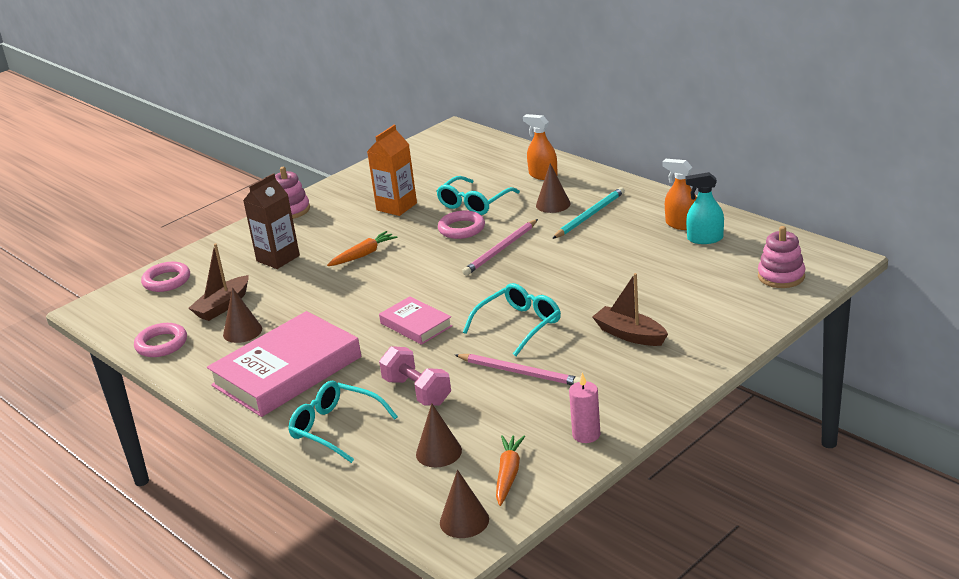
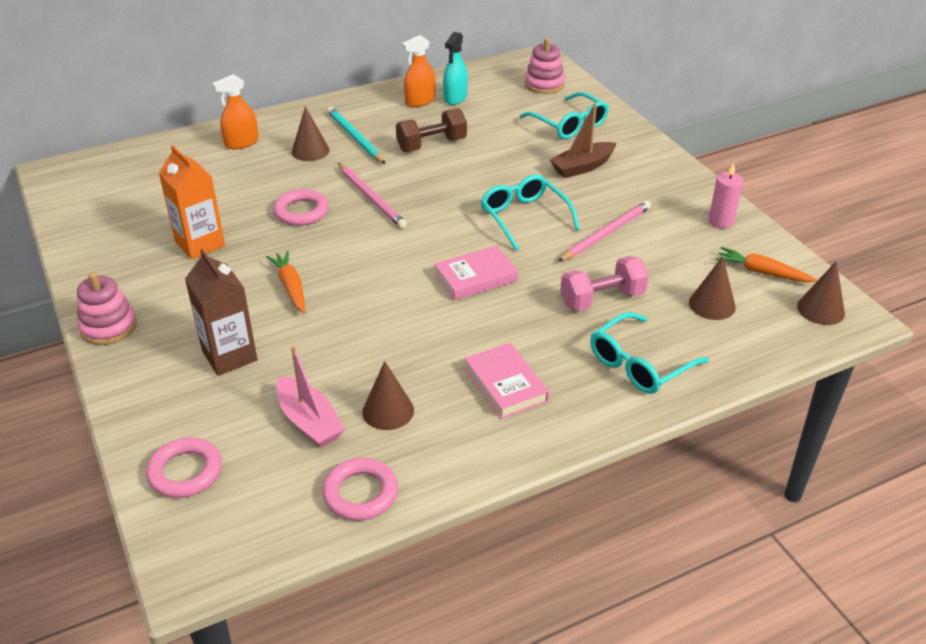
camera: 75 degrees left, 10 degrees up
(223, 306) = (309, 421): brown boat -> pink boat
(287, 371) = (505, 384): pink book -> pink book, size x0.52
(474, 203) = (254, 193): turquoise glasses -> turquoise glasses (569, 124)
(607, 251) = (431, 145): none -> brown dumbbell

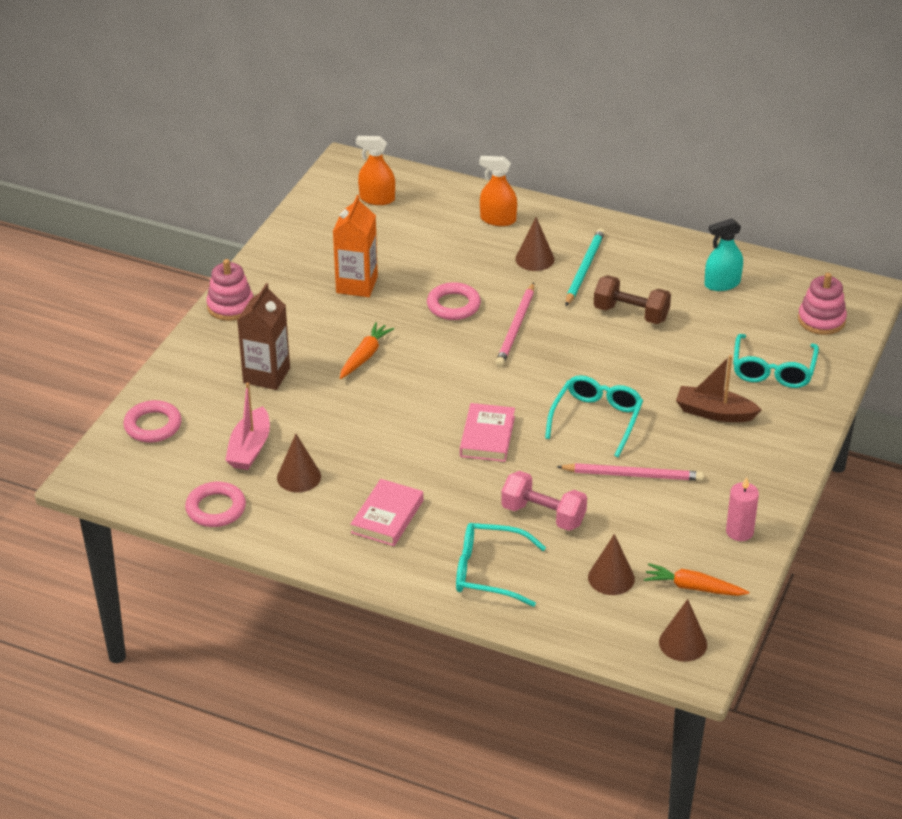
camera: 50 degrees right, 0 degrees up
(420, 101) = (688, 268): orange spray bottle -> orange spray bottle (377, 199)
(475, 277) = (487, 436): pink book -> pink book turned 75 degrees clockwise
(761, 272) = (693, 587): orange carrot -> orange carrot turned 60 degrees counterclockwise

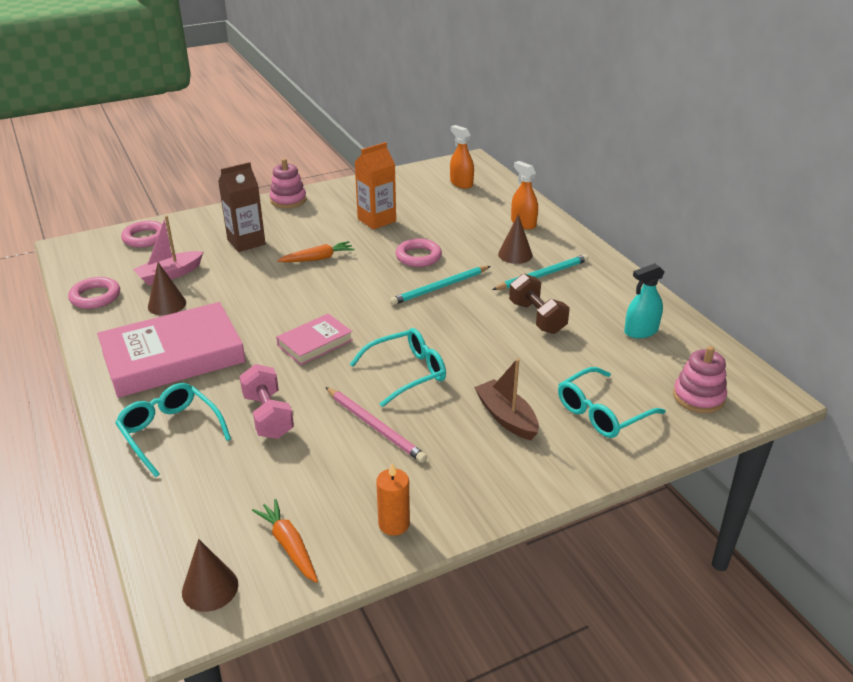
camera: 40 degrees right, 5 degrees down
(387, 516) = (173, 356): pink book -> pink book, size x1.94
(516, 327) = (440, 287): pink pencil -> turquoise pencil
(611, 578) = (241, 493): brown cone -> none
(722, 284) = (641, 331): turquoise spray bottle -> turquoise spray bottle turned 45 degrees counterclockwise
(739, 532) = (394, 524): pink candle -> orange candle

